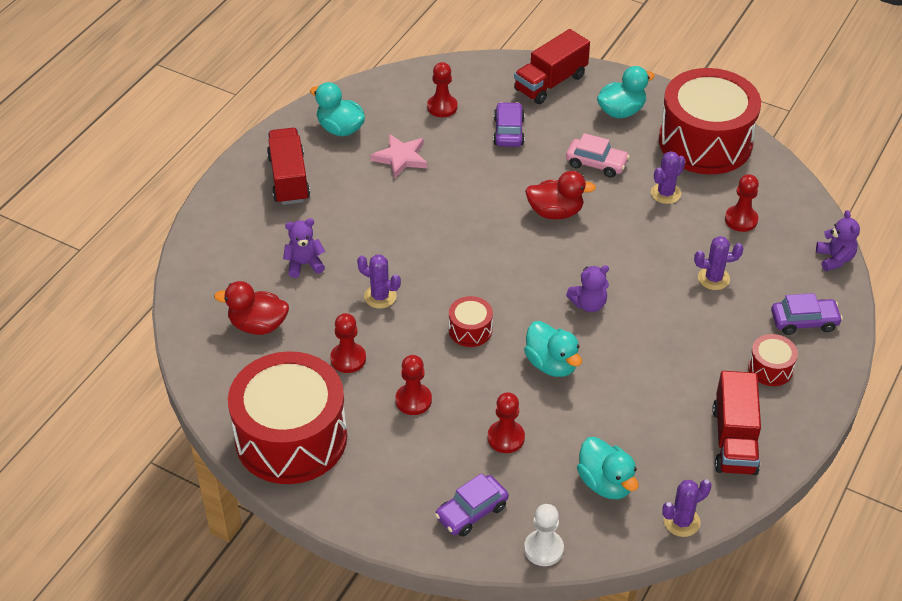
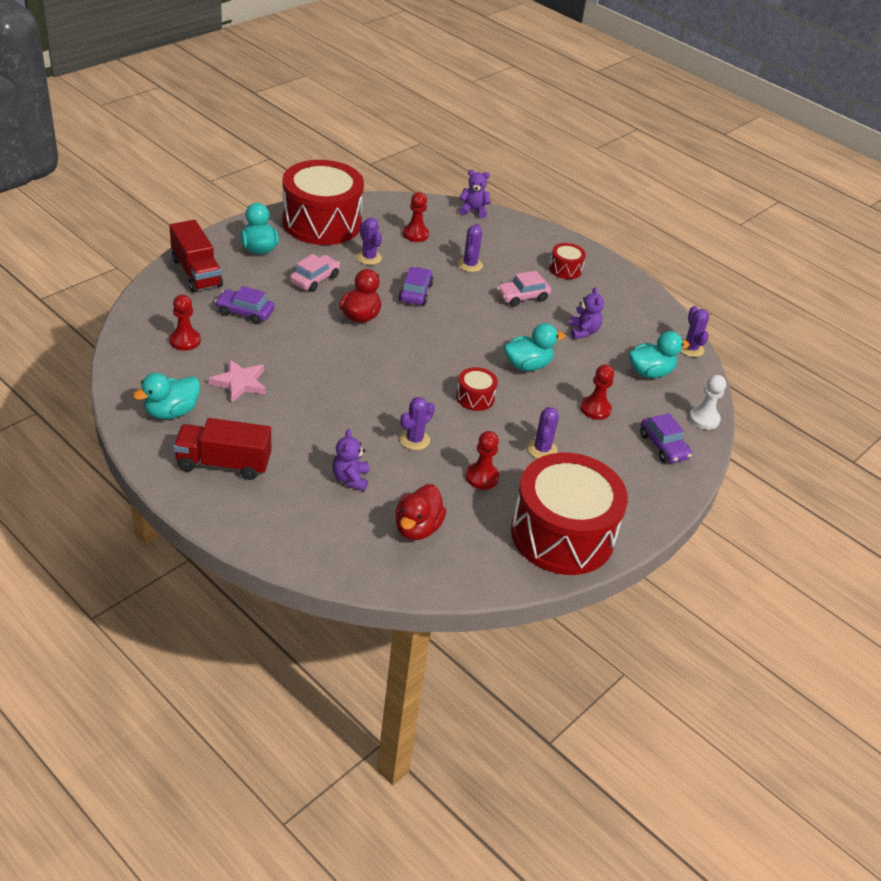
camera: 80 degrees left, 5 degrees down
(413, 400) = (542, 449): red pawn -> purple cactus
(588, 304) = (471, 329): purple teddy bear -> purple teddy bear (583, 331)
(681, 337) = (522, 297): none -> pink car
(734, 440) = (625, 304): red truck -> none
(804, 321) = (527, 242): purple car -> purple car (415, 292)

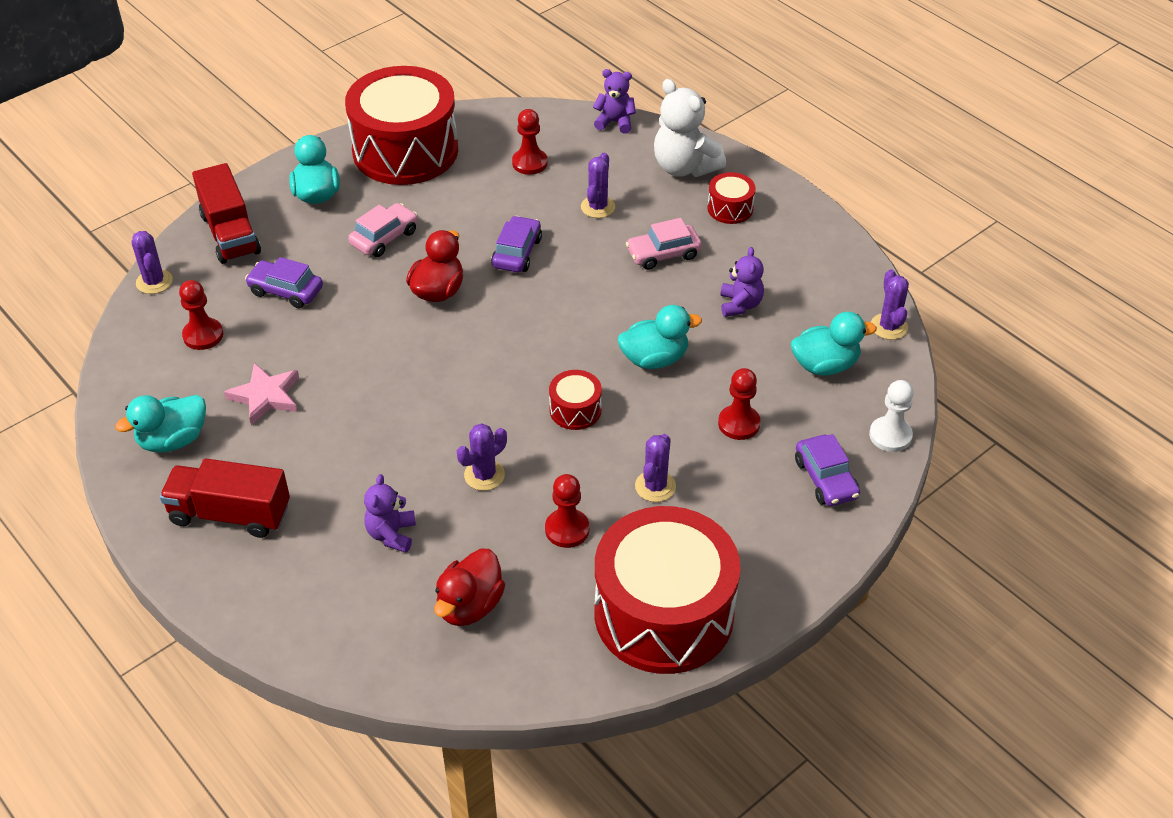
camera: 10 degrees right, 5 degrees up
(369, 257) = (461, 201): purple cactus -> purple cactus (154, 282)
(528, 241) = (684, 167): none -> white teddy bear

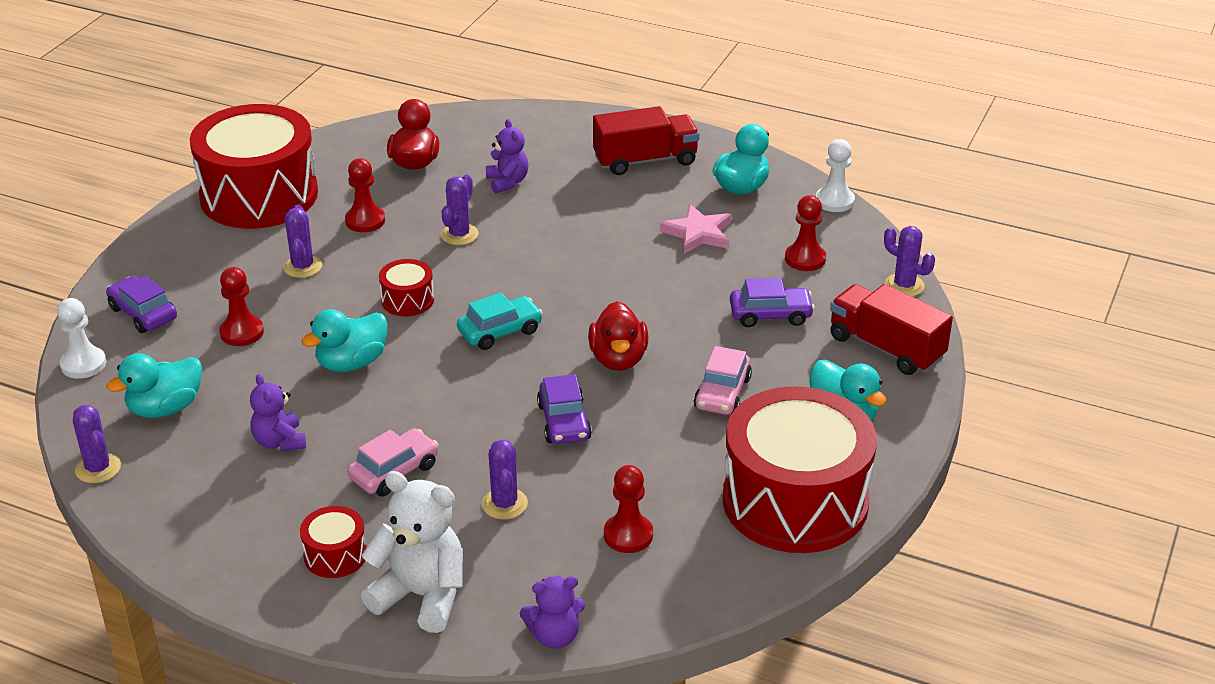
camera: 155 degrees right, 10 degrees down
(109, 391) = (834, 201): none -> white pawn
(514, 349) = (500, 331): none -> turquoise car

